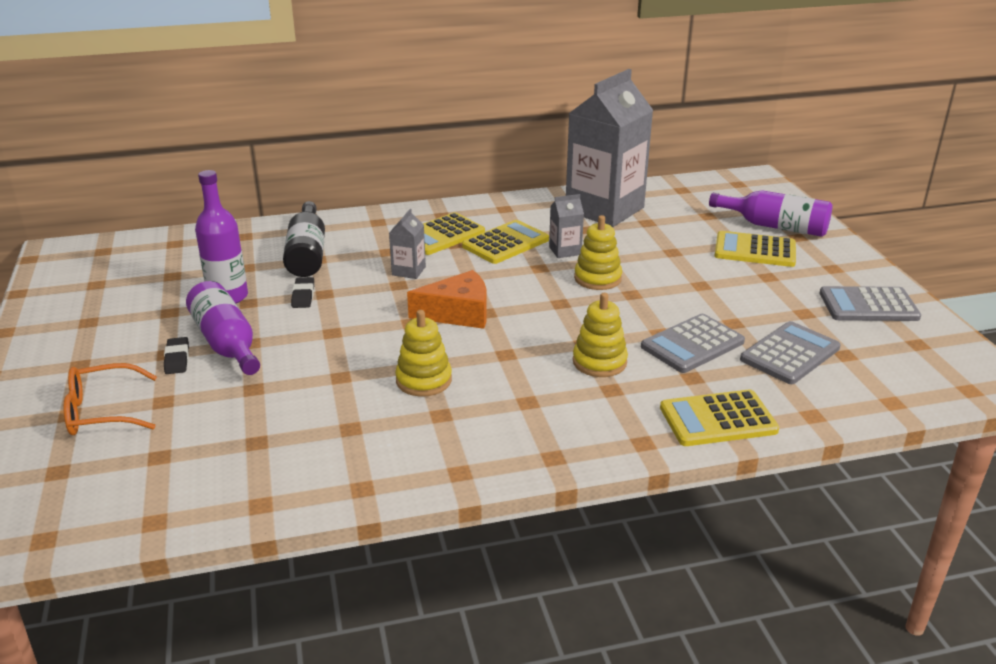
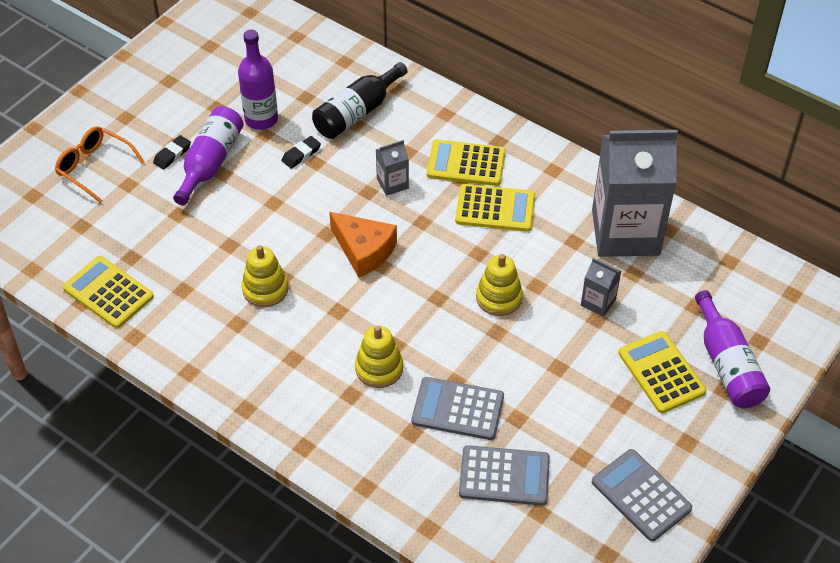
camera: 50 degrees right, 20 degrees up
(565, 251) = (522, 251): grey carton -> grey carton (598, 302)
(718, 419) = (370, 474): yellow calculator -> yellow calculator (108, 292)

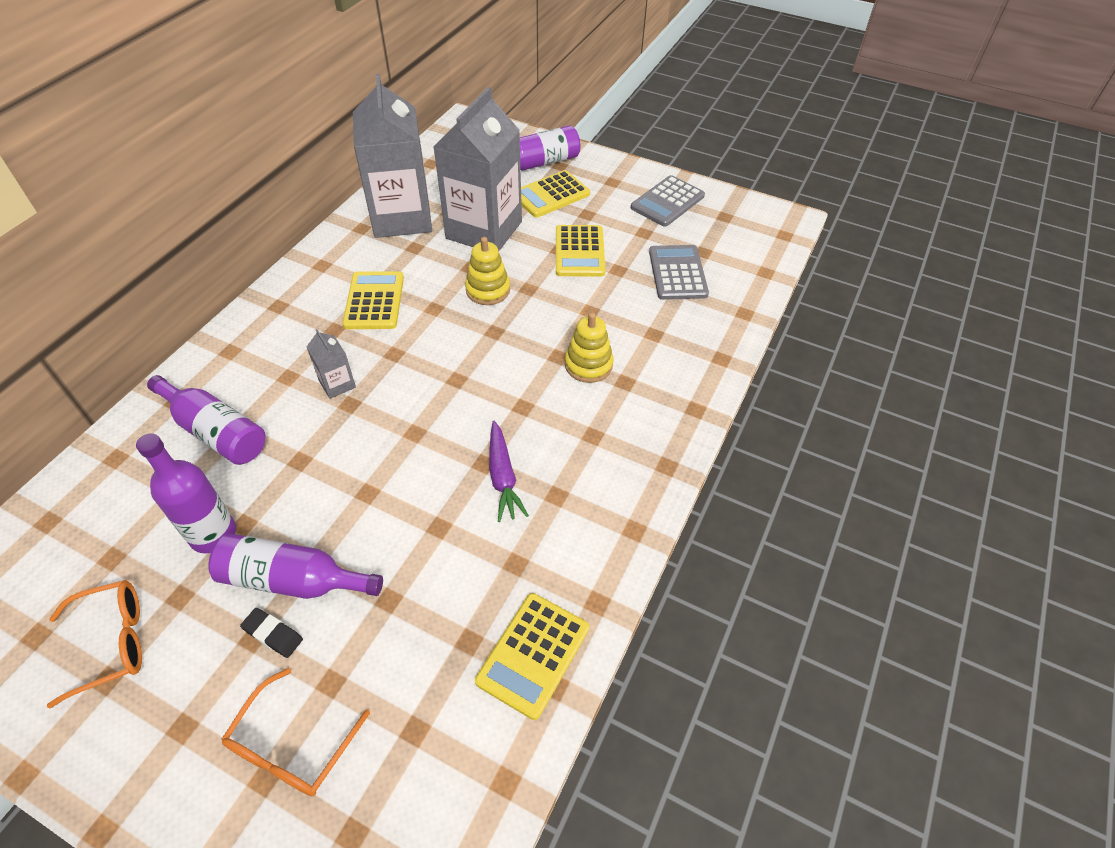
camera: 100 degrees left, 0 degrees up
(193, 79) = (111, 643): none -> orange glasses
(265, 289) = (503, 477): yellow stacking toy -> purple carrot
(301, 154) = (284, 478): black eraser -> none
(357, 112) = (216, 431): black bottle -> purple bottle
(364, 250) = (437, 396): orange cheese -> none
(458, 409) = (619, 306): grey calculator -> none
(466, 163) = (309, 327): yellow calculator -> yellow calculator (579, 251)
(598, 302) = (484, 230): grey carton -> grey carton, size x2.44

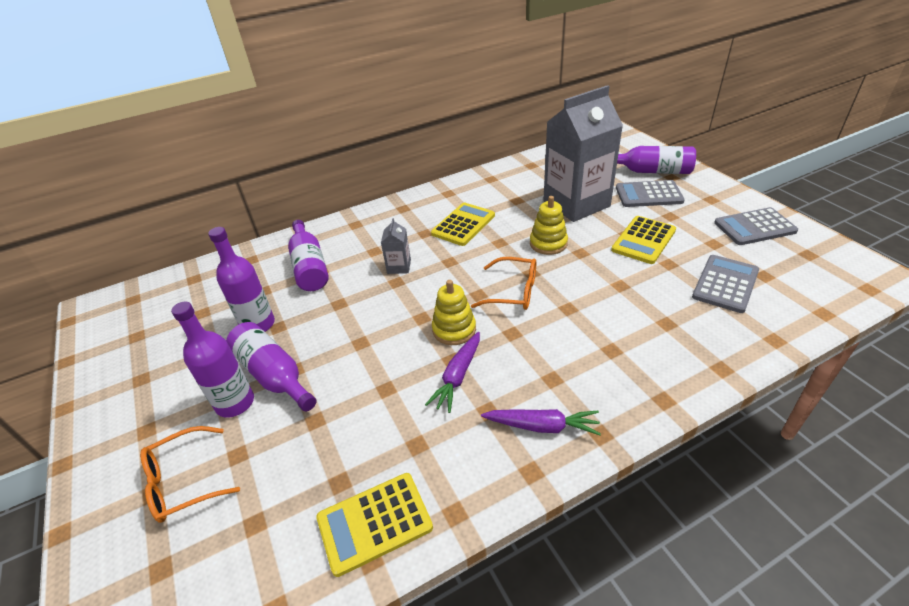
camera: 40 degrees right, 10 degrees down
(111, 643) = (161, 359): orange glasses -> orange glasses (512, 291)
(273, 634) = (235, 403): black eraser -> purple bottle
(402, 217) = (523, 180): grey carton -> none
(551, 195) = (648, 195): yellow calculator -> grey calculator
(588, 365) = (589, 324): yellow stacking toy -> yellow stacking toy (454, 329)
(615, 484) = (542, 426): none -> purple carrot

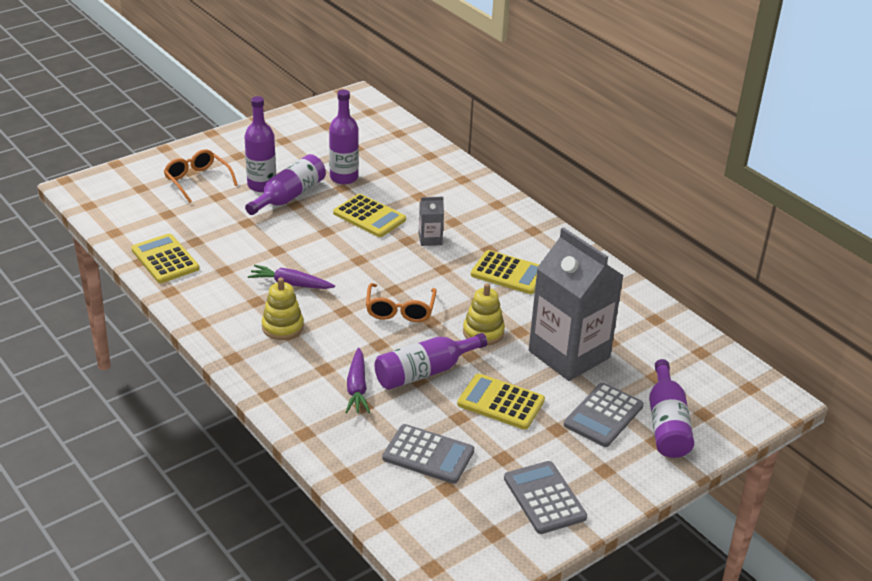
camera: 75 degrees right, 5 degrees down
(310, 266) = (424, 189): purple bottle -> purple bottle (425, 372)
(344, 307) = (369, 216): none -> yellow calculator
(454, 329) = (345, 278): yellow stacking toy -> yellow stacking toy (282, 327)
(542, 426) = (241, 328): purple carrot -> purple carrot (357, 388)
(648, 195) = (603, 415): grey calculator -> grey calculator turned 135 degrees counterclockwise

